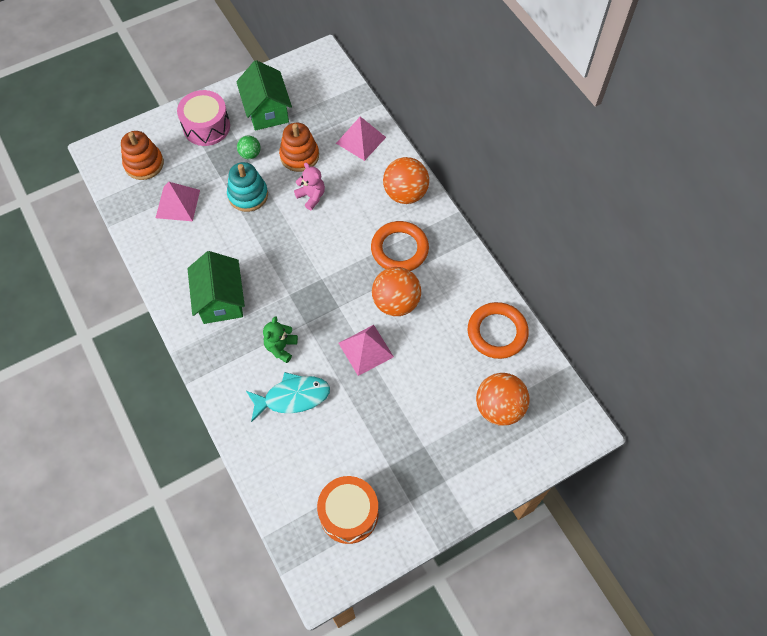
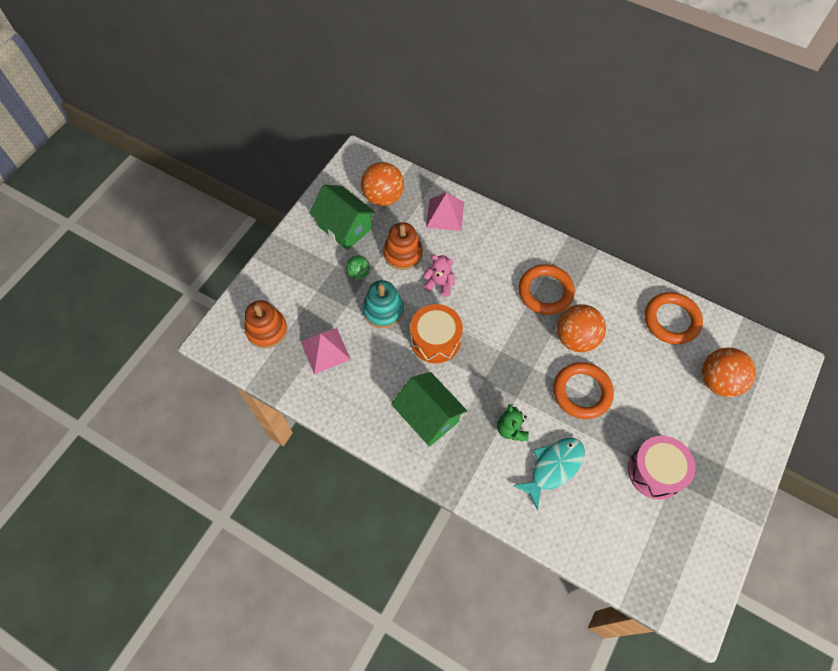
camera: 30 degrees left, 0 degrees up
(206, 127) = (300, 267): pink drum -> pink drum (655, 471)
(349, 513) = (672, 541): orange drum -> orange drum (435, 340)
(366, 350) = (582, 392): pink pyramid -> orange ring
(405, 193) = (515, 242): orange ball -> orange ball (383, 197)

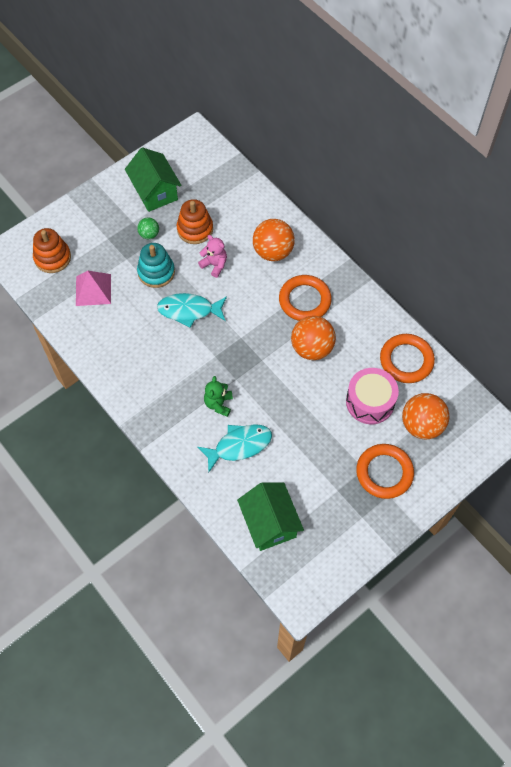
camera: 20 degrees right, 0 degrees up
(383, 197) = (200, 175): orange ball -> orange ball (273, 252)
(428, 416) = (154, 370): green house -> green house (270, 523)
(435, 340) = (189, 310): orange drum -> turquoise fish
(445, 214) = (247, 206): pink pyramid -> none
(582, 392) = (294, 394): orange ring -> orange ring (384, 472)
(655, 471) = (325, 478): pink drum -> pink drum (370, 402)

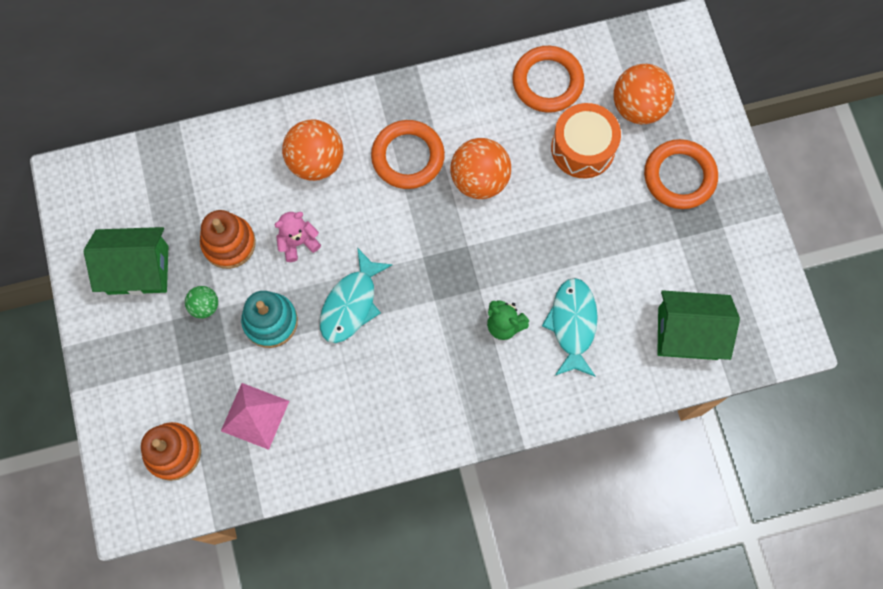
camera: 65 degrees left, 10 degrees up
(370, 402) = (583, 148): pink drum -> orange drum

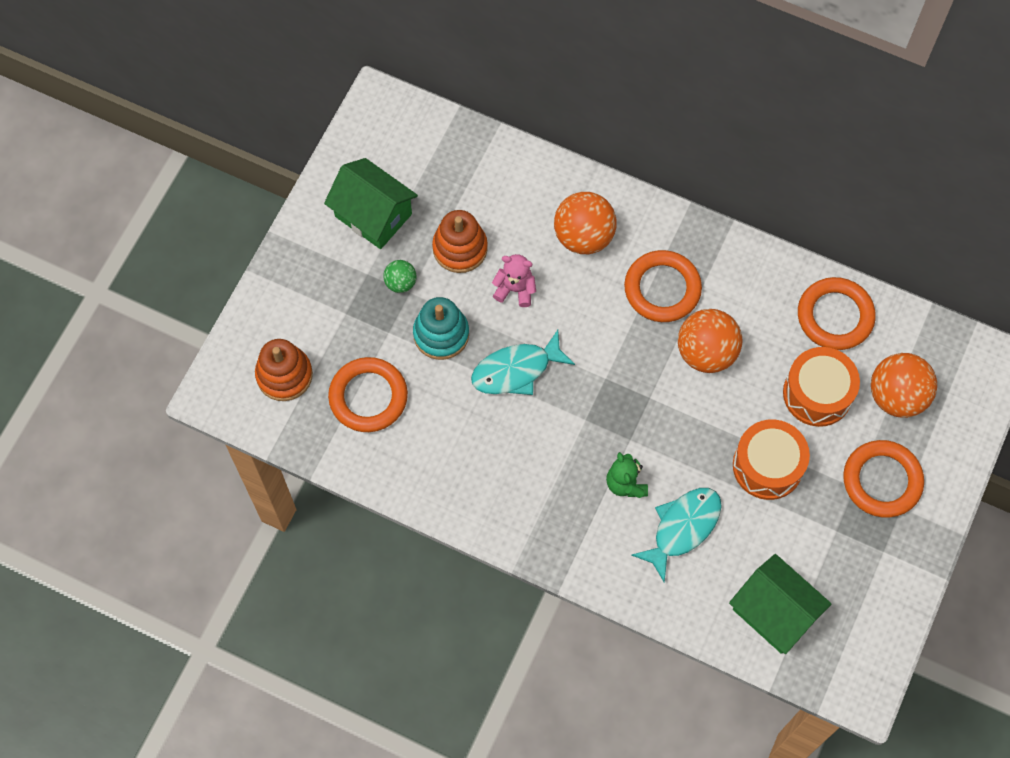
camera: 40 degrees right, 5 degrees down
(255, 415) = (368, 397): pink pyramid -> orange ring
(593, 229) = (767, 466): none -> orange drum

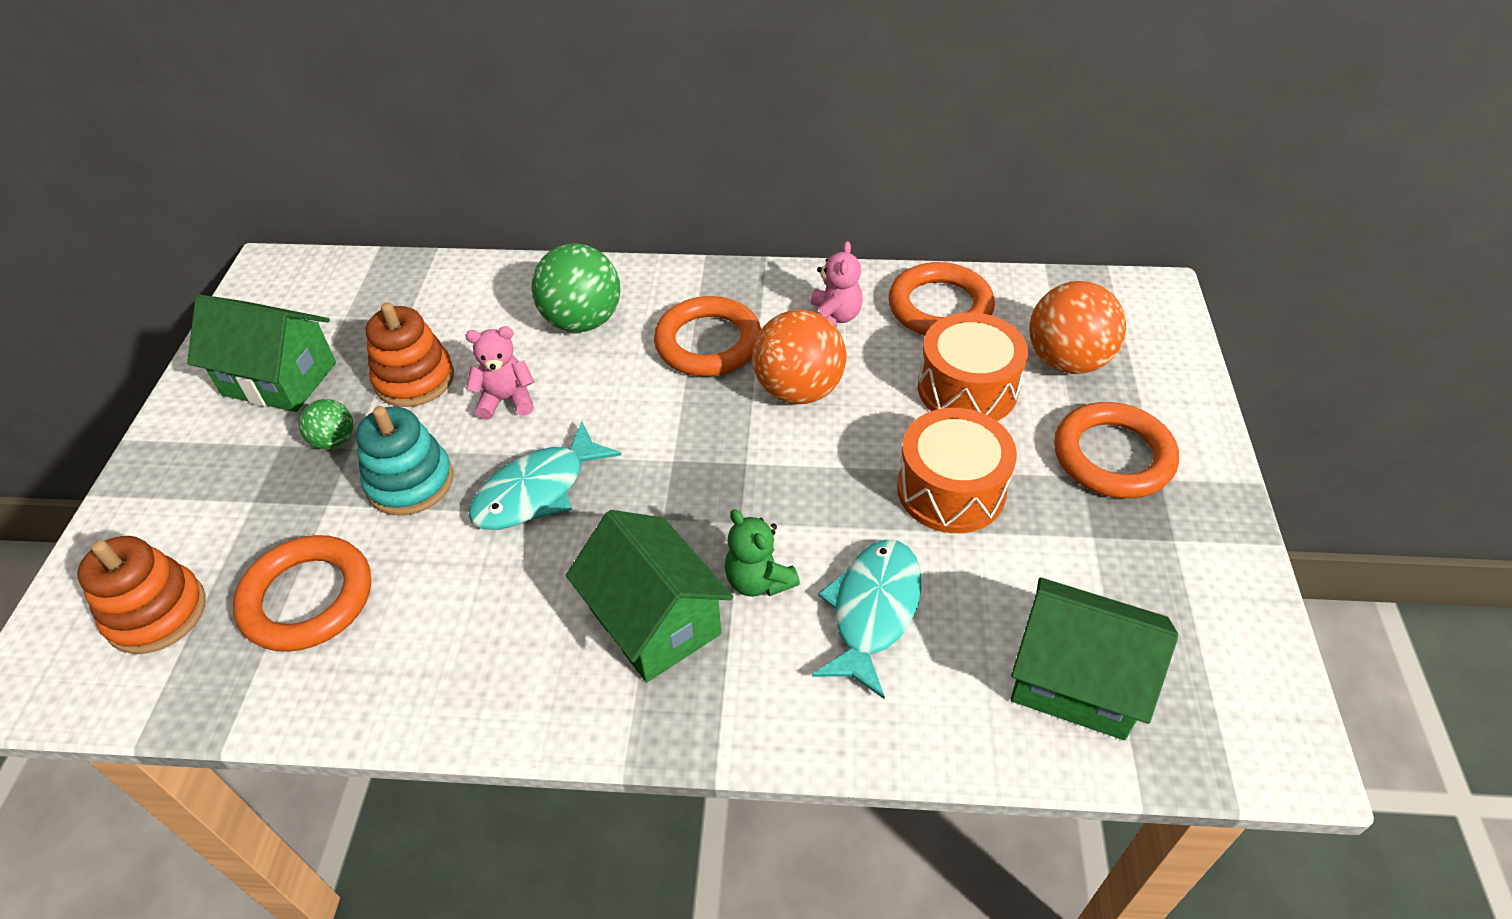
camera: 20 degrees left, 20 degrees down
(558, 487) = (655, 621): none -> green house
(583, 236) = (582, 321): orange ball -> green ball
(757, 298) = (833, 317): none -> pink teddy bear

